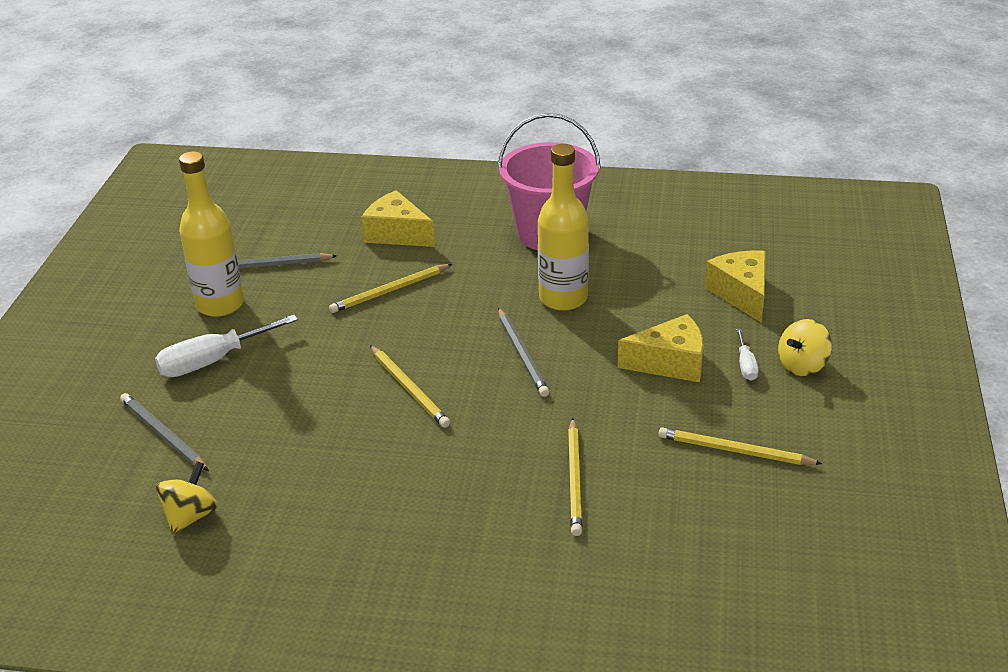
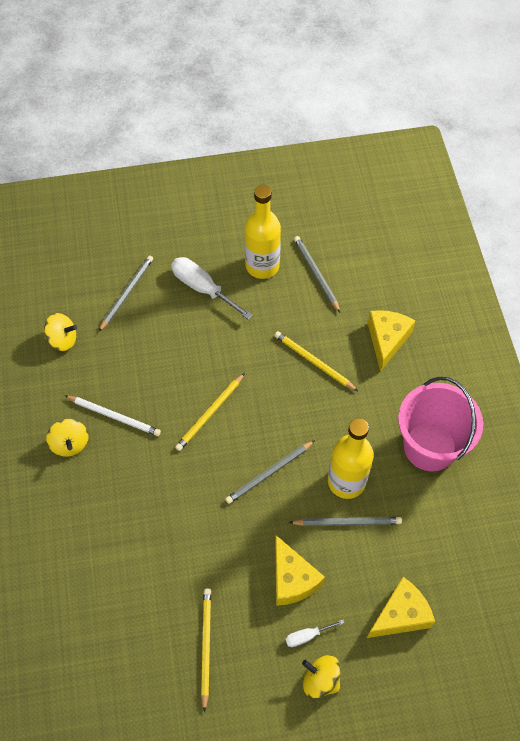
camera: 70 degrees right, 25 degrees up
(357, 481) = (114, 416): none -> white pencil
(375, 535) = (70, 444): none -> yellow spinning top
(575, 479) = (149, 545): yellow pencil -> none
(615, 308) = (347, 522): none -> grey pencil

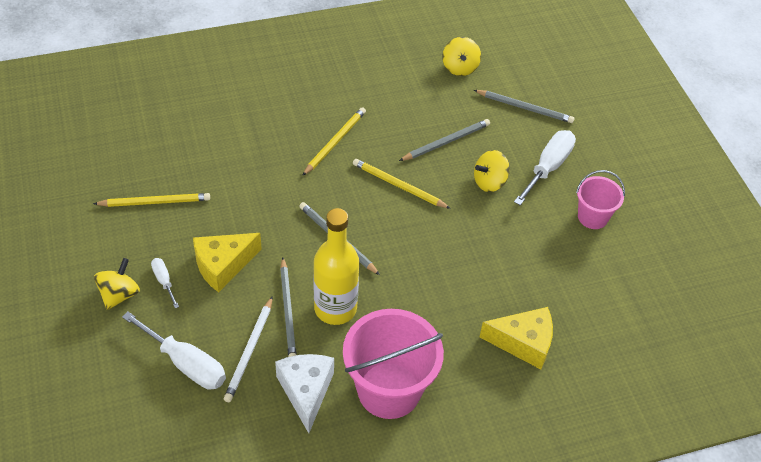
camera: 80 degrees right, 10 degrees down
(70, 444) = (350, 86): yellow spinning top -> yellow spinning top (489, 182)
(114, 416) = (383, 113): white pencil -> white pencil (250, 351)
(262, 266) = (592, 217): yellow bottle -> pink bucket
(314, 362) = (478, 272): yellow pencil -> yellow pencil (335, 142)
(316, 274) = (596, 268): grey pencil -> grey pencil (446, 142)
(400, 615) = (186, 363): yellow cheese -> white screwdriver
(430, 512) = (306, 391): none -> white cheese

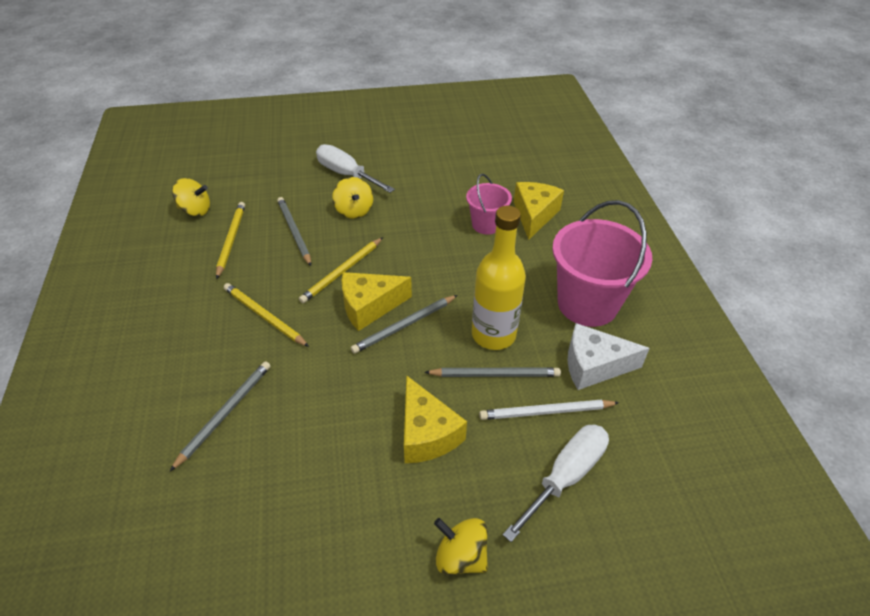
camera: 80 degrees left, 5 degrees down
(154, 202) = (307, 511): yellow pencil -> yellow pencil (231, 240)
(164, 281) = (443, 500): white screwdriver -> none
(250, 351) = (546, 412): white pencil -> white pencil turned 150 degrees clockwise
(357, 211) = (369, 306): none -> yellow cheese
(524, 108) = (269, 177): grey pencil -> grey pencil (225, 414)
(592, 217) = (407, 159): pink bucket -> pink bucket (486, 225)

